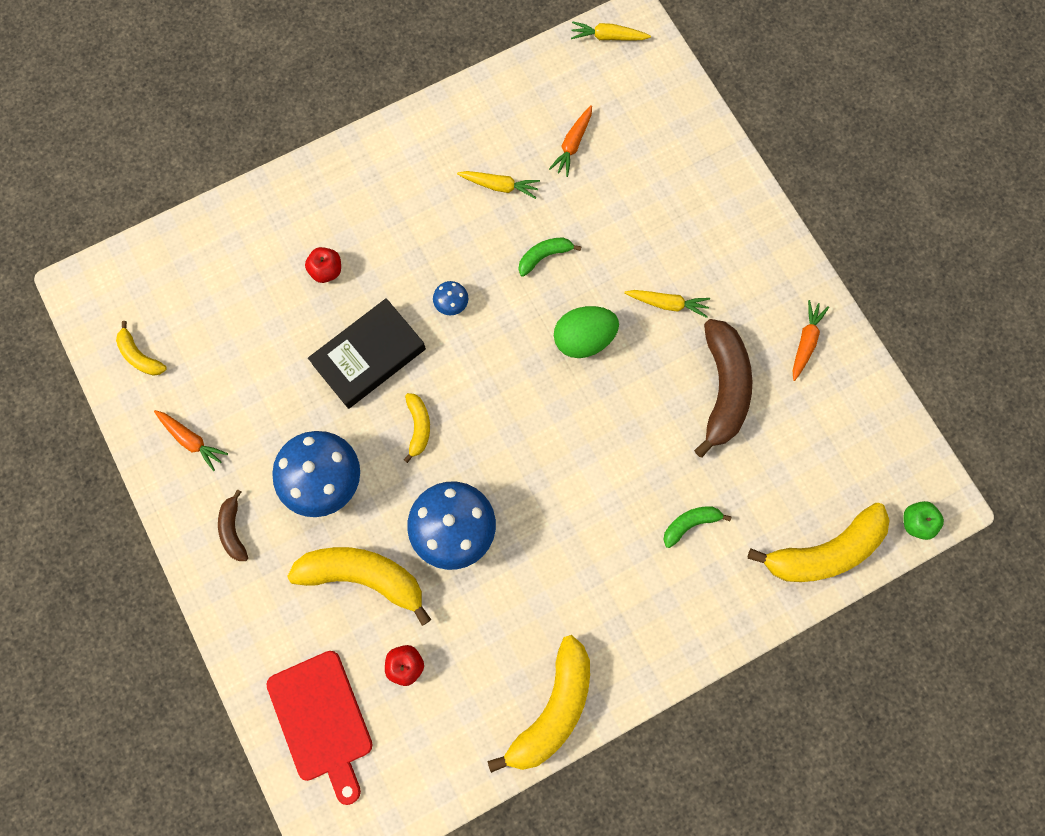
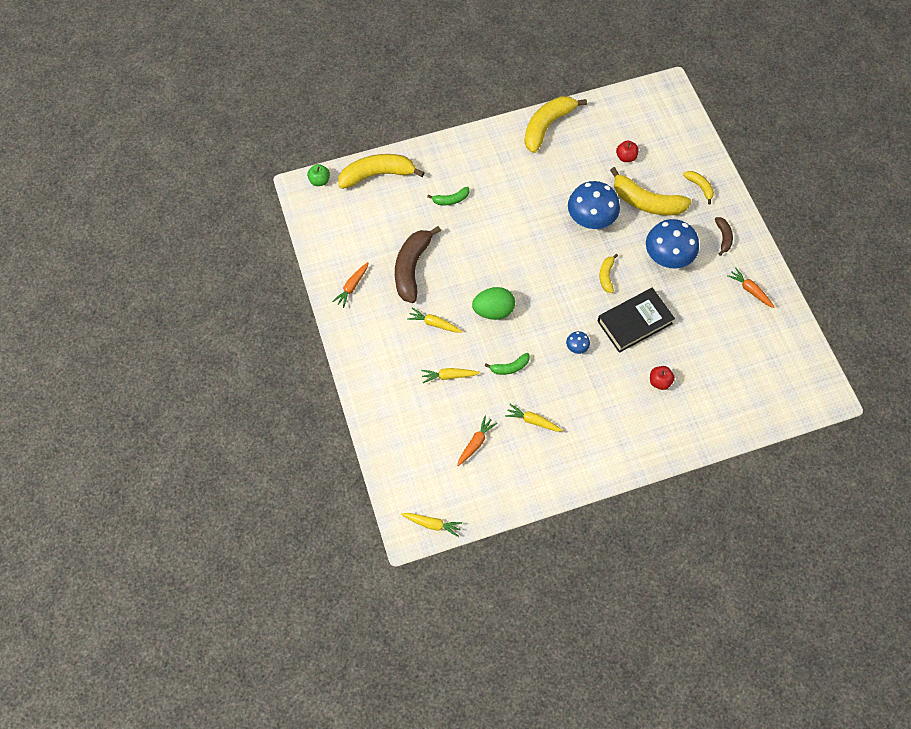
camera: 170 degrees left, 10 degrees down
(140, 356) = (785, 346): yellow banana -> yellow banana (699, 187)
(322, 720) = (674, 139): red cutting board -> none
(628, 229) = (449, 376): none -> yellow carrot

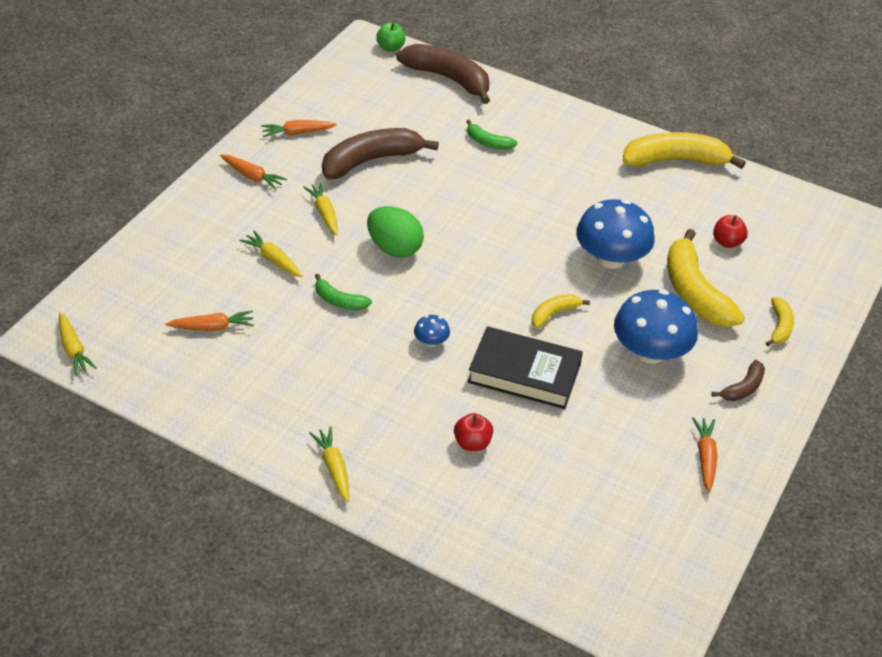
camera: 45 degrees right, 20 degrees down
(369, 337) = (252, 176): none -> orange carrot
(377, 175) = (448, 79): yellow banana -> brown banana
(533, 421) = (292, 359): yellow carrot -> yellow carrot (334, 468)

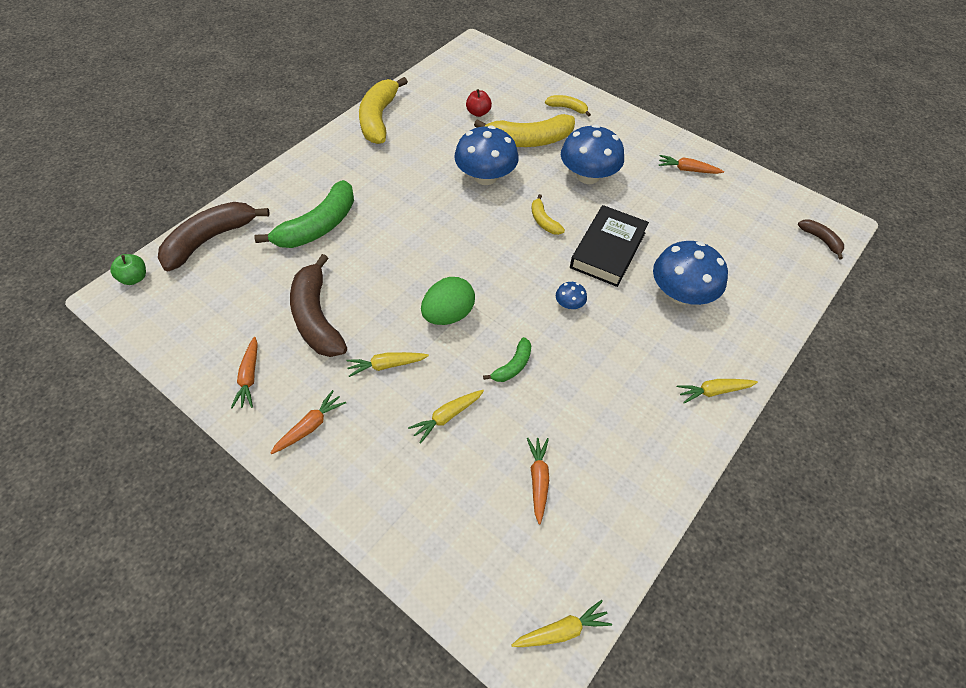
camera: 80 degrees left, 10 degrees up
(472, 443) = (681, 293): red apple -> blue mushroom
(488, 143) = (318, 226): green banana -> green banana, size x2.02
(743, 388) = (624, 138): brown banana -> brown banana (820, 240)

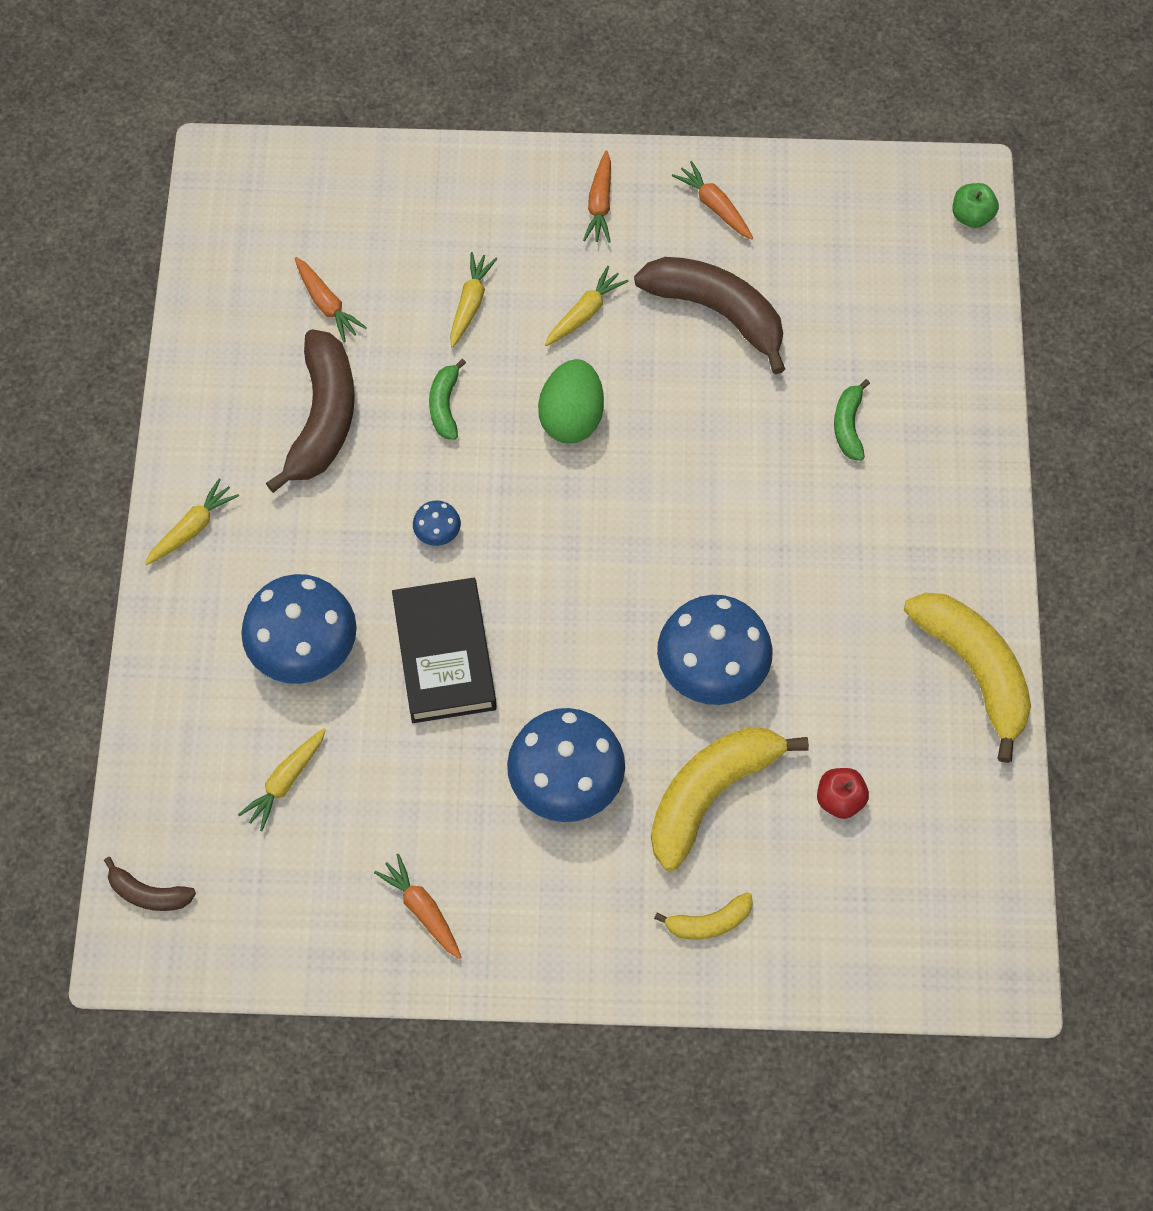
camera: 145 degrees right, 10 degrees up
(210, 240) = (953, 316): brown banana -> brown banana (323, 418)
(318, 226) = (848, 426): green banana -> green banana, size x0.50
(544, 221) = (566, 644): yellow banana -> none
(561, 630) = (218, 197): yellow carrot -> yellow carrot (286, 781)
(687, 170) = (422, 910): orange carrot -> orange carrot turned 105 degrees counterclockwise

